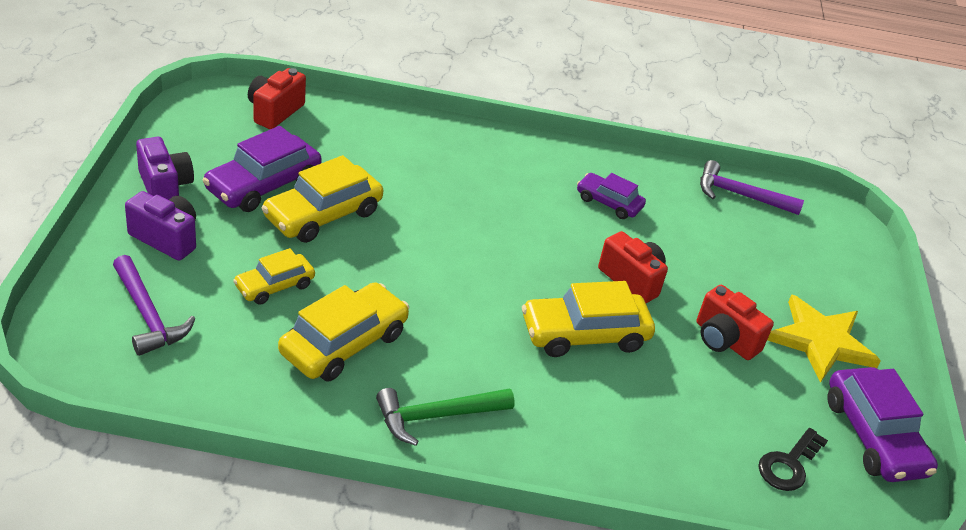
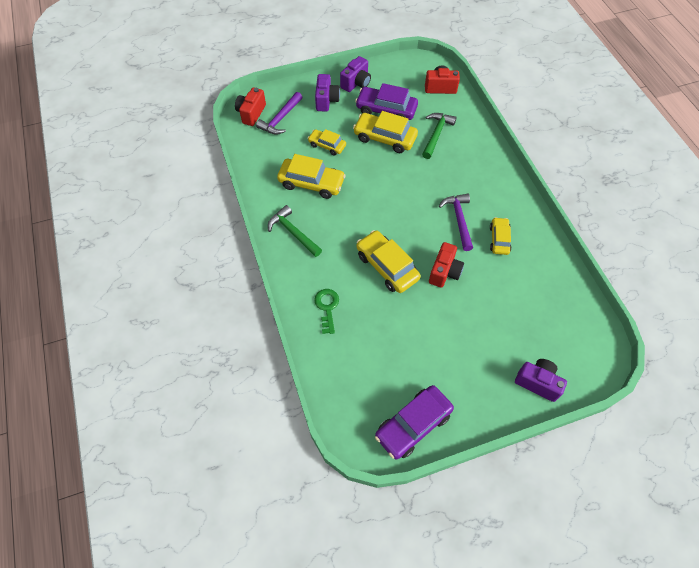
camera: 70 degrees right, 20 degrees up
(367, 162) = (436, 134): none -> green hammer
(608, 203) = (499, 239): purple car -> yellow car
(622, 441) = (327, 307): none -> green key
(724, 340) = (432, 329): red camera -> red camera (251, 113)
(740, 195) = (569, 299): purple hammer -> purple hammer (459, 220)
(788, 465) = (362, 386): black key -> none
(821, 341) = (471, 378): yellow star -> none
(851, 284) = (537, 382): none -> purple camera

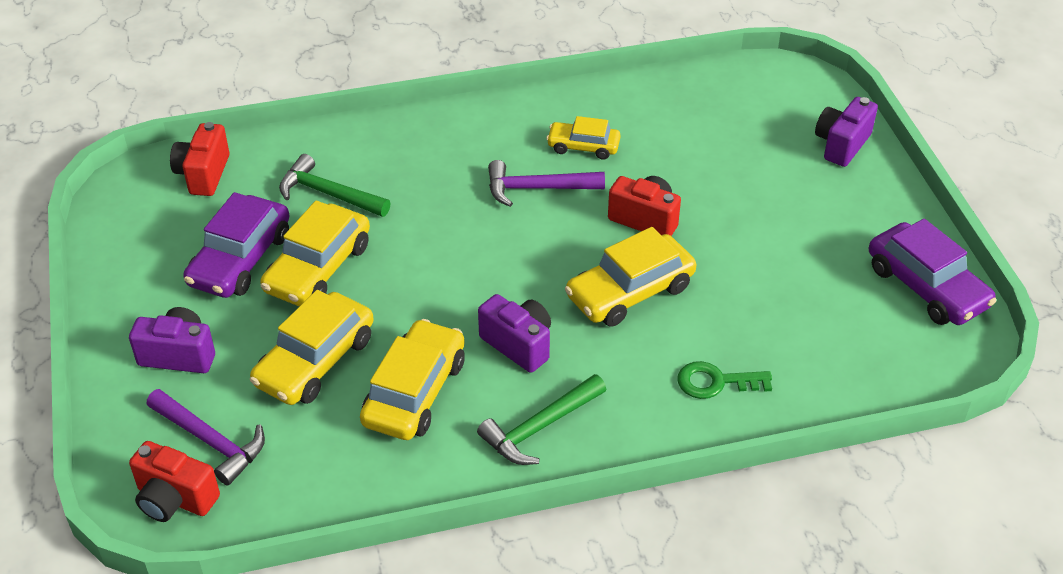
camera: 85 degrees left, 15 degrees down
(327, 145) = (315, 361): yellow car -> yellow car, size x1.66
(356, 83) = (143, 300): purple camera -> purple camera (518, 344)

